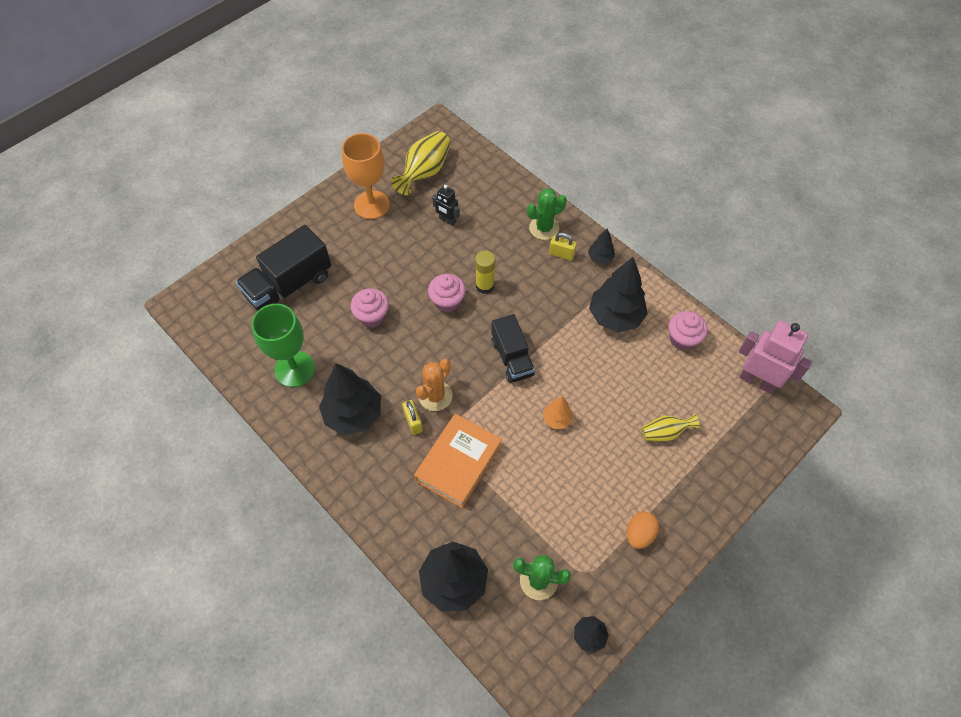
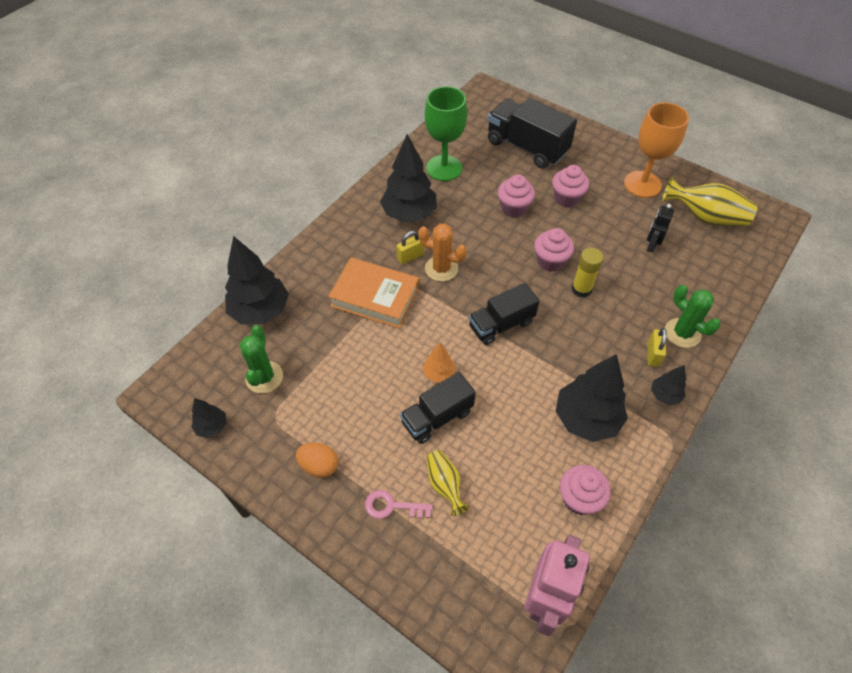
camera: 80 degrees right, 5 degrees down
(372, 269) = (566, 198): none -> pink cupcake
(601, 428) = (437, 417): none -> black truck
(681, 477) = (392, 506): none -> pink key

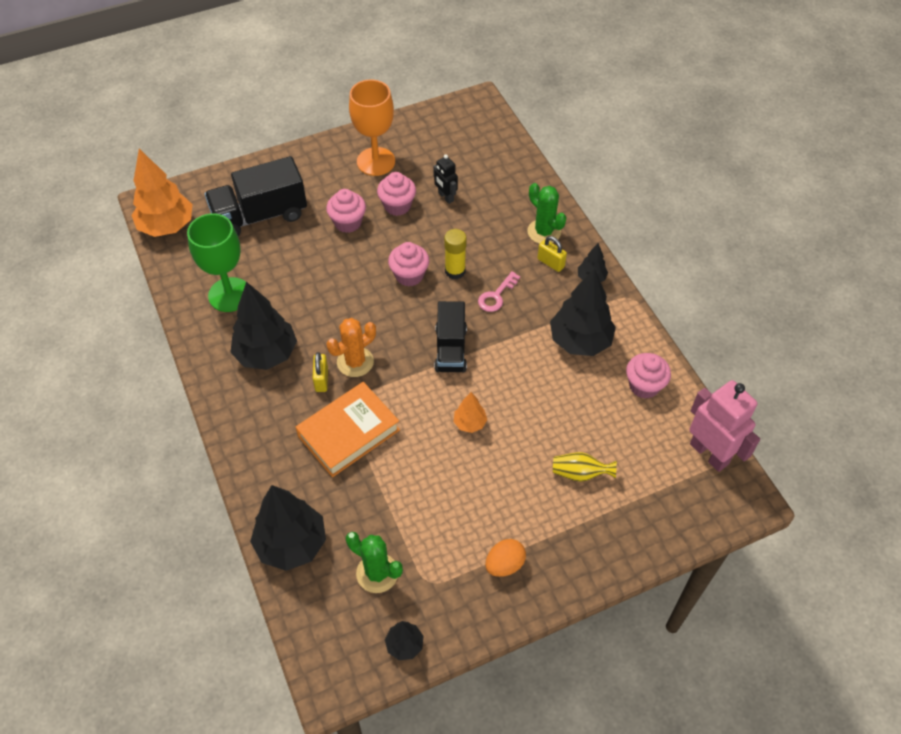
camera: 60 degrees left, 0 degrees up
(392, 506) = (576, 523): pink key -> pink key (496, 296)
(437, 417) = (513, 447): black truck -> none
(474, 107) = (167, 226): none -> orange tree
(514, 208) = (327, 267): pink cupcake -> pink cupcake (397, 206)
(682, 333) = (544, 232): green cactus -> green cactus turned 60 degrees clockwise
(705, 217) = (444, 144): yellow vase -> none

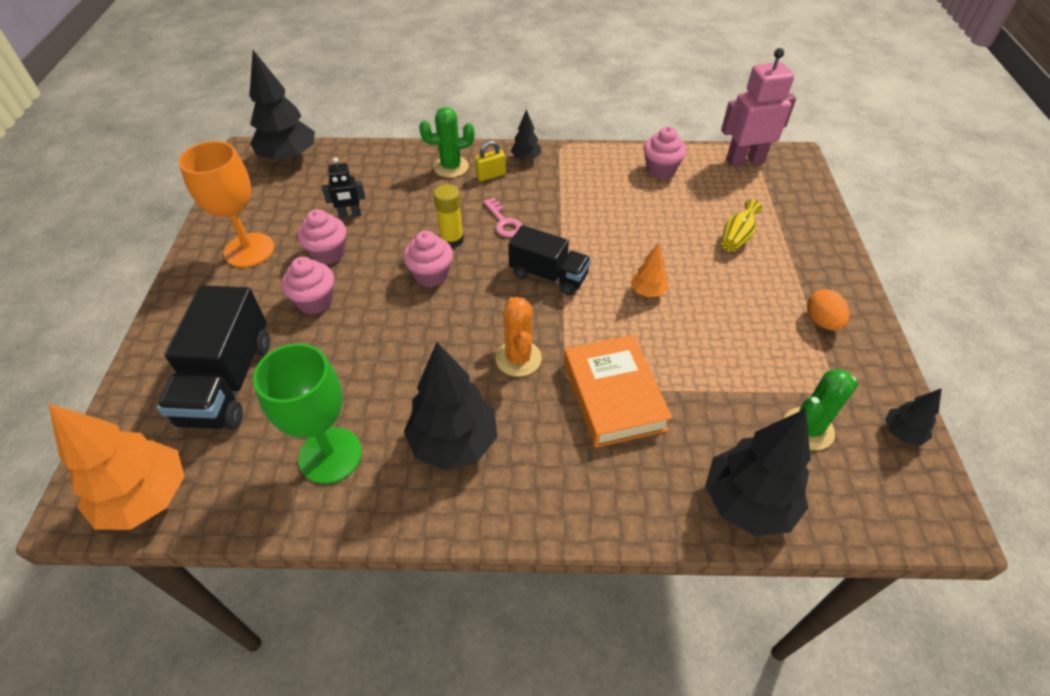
camera: 65 degrees left, 5 degrees down
(321, 379) = (525, 398): yellow padlock -> none
(580, 341) = (592, 189): black tree -> black tree (289, 158)

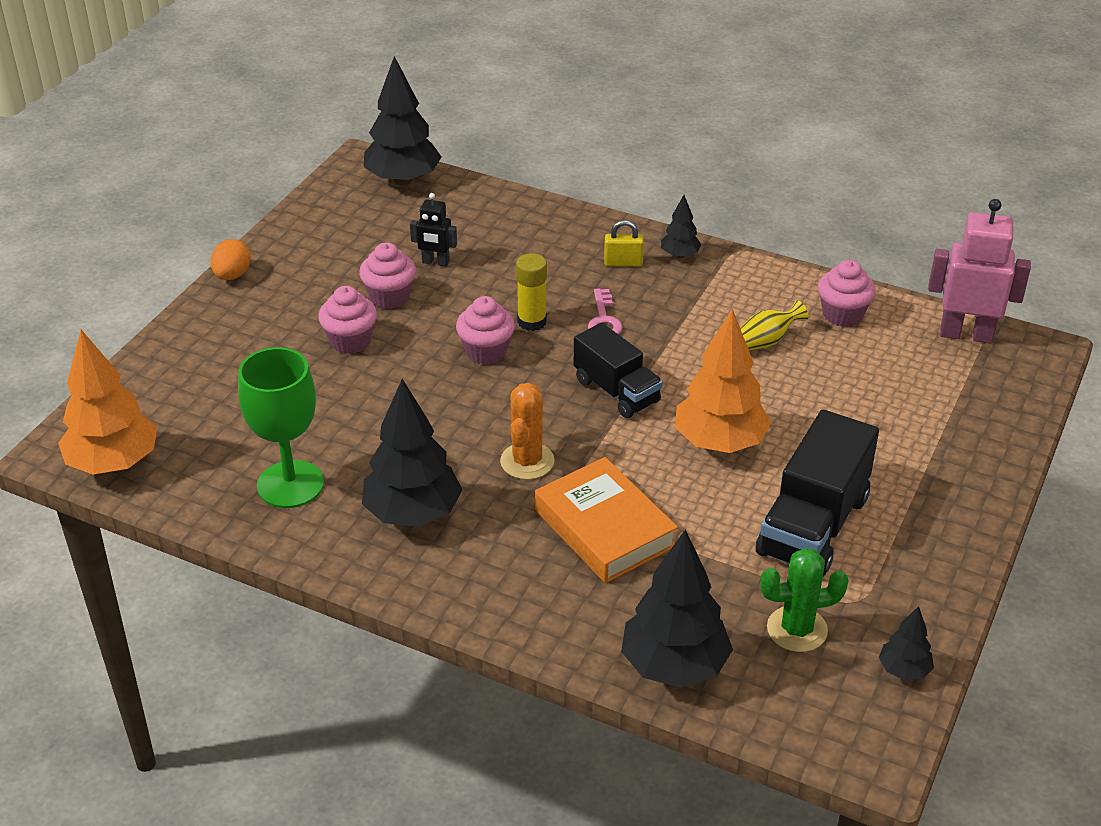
camera: 25 degrees right, 10 degrees down
(228, 381) = (229, 389): black truck -> black truck (813, 526)
(249, 250) = (310, 269): orange goblet -> none
(451, 167) = (582, 240): green cactus -> none
(613, 396) = (604, 528): orange book -> orange book turned 45 degrees counterclockwise
(647, 292) = (719, 442): orange tree -> orange tree, size x2.03
(736, 238) = (877, 419): yellow vase -> yellow vase (766, 341)
(821, 322) = (907, 538): orange egg -> orange egg (232, 275)

